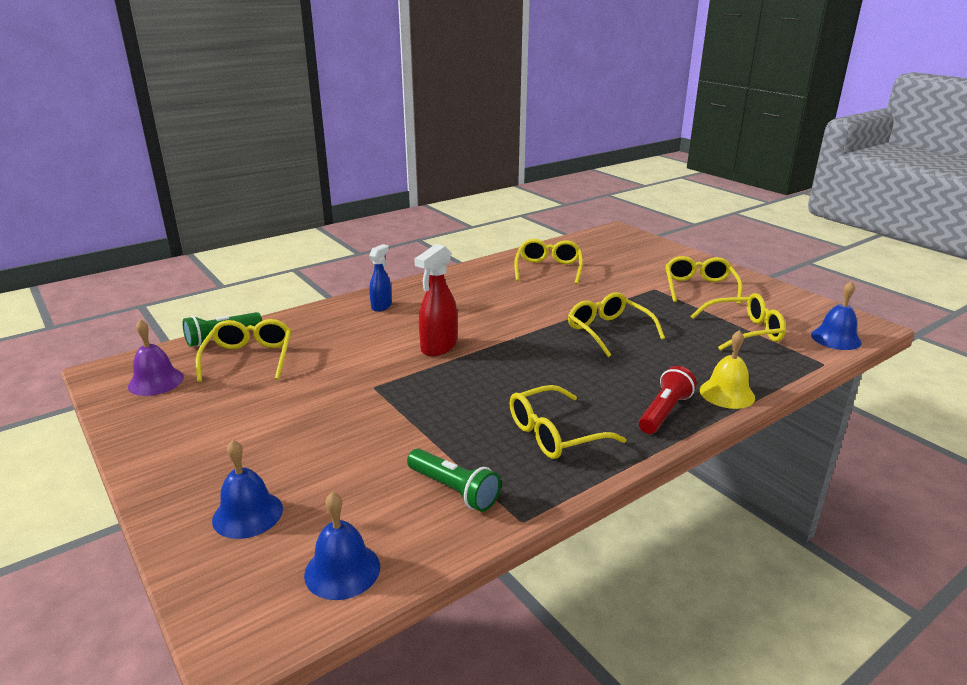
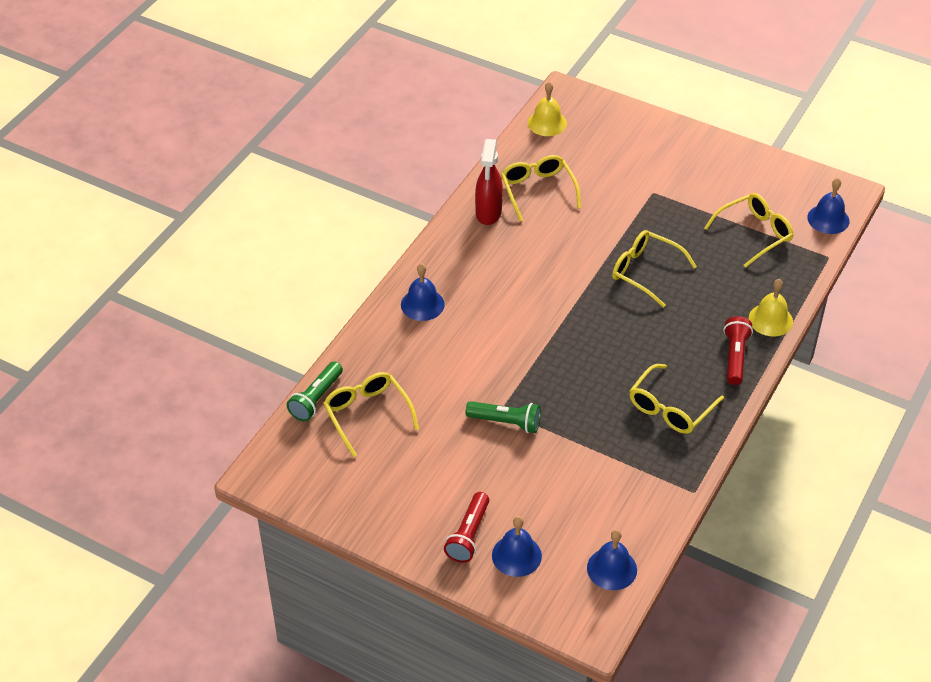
camera: 25 degrees left, 20 degrees up
(156, 381) = (316, 469): purple bell -> none
(221, 477) = (468, 535): none -> red flashlight
(381, 306) = (422, 304): blue spray bottle -> blue bell
(438, 347) = (517, 343): red spray bottle -> red spray bottle (488, 213)
(454, 490) = (635, 484): green flashlight -> green flashlight (506, 422)
(589, 240) = (547, 123): none -> yellow bell
(699, 288) = (692, 178): yellow glasses -> none

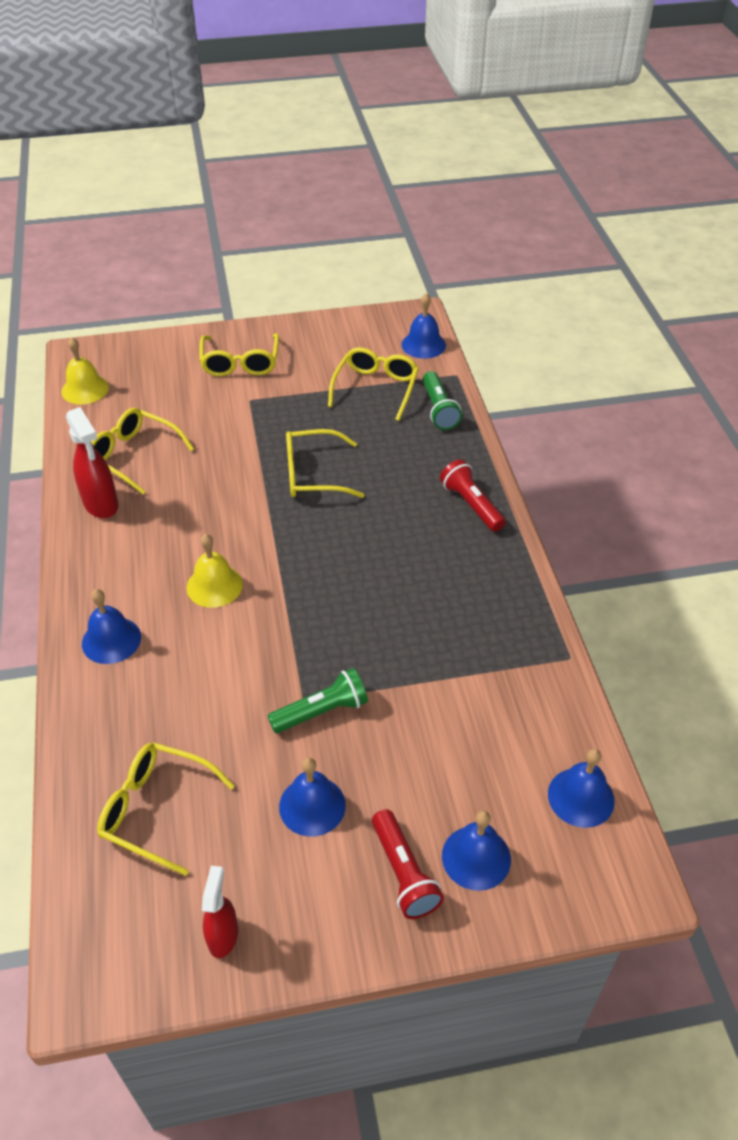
camera: 40 degrees left, 0 degrees up
(316, 399) = (75, 833): green flashlight -> green flashlight (438, 409)
(347, 498) = (223, 935): none -> red spray bottle
(452, 468) = (312, 805): none -> blue bell
(670, 408) = (465, 589): yellow glasses -> yellow glasses (240, 363)
(770, 319) = (466, 454): yellow bell -> yellow bell (214, 585)

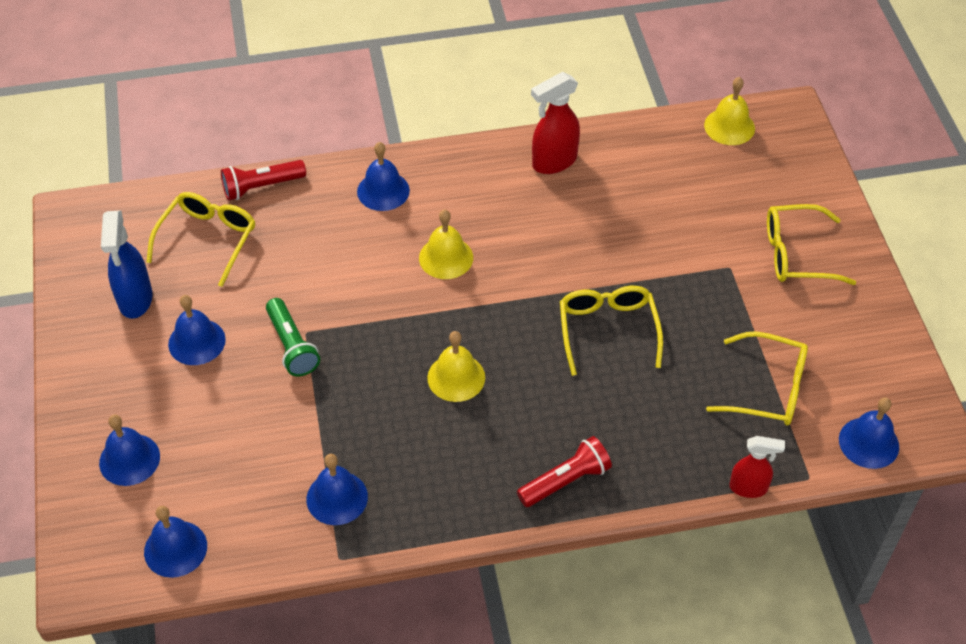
camera: 90 degrees right, 5 degrees up
(134, 456) = (626, 178): yellow glasses -> none
(223, 935) = (94, 290): red spray bottle -> red spray bottle (748, 488)
(244, 882) = (135, 300): none -> blue spray bottle
(364, 576) = (456, 377): none -> yellow bell
(403, 873) = (124, 406): red flashlight -> red flashlight (261, 187)
(438, 409) = (735, 455): green flashlight -> none
(505, 663) = (337, 498): none -> blue bell

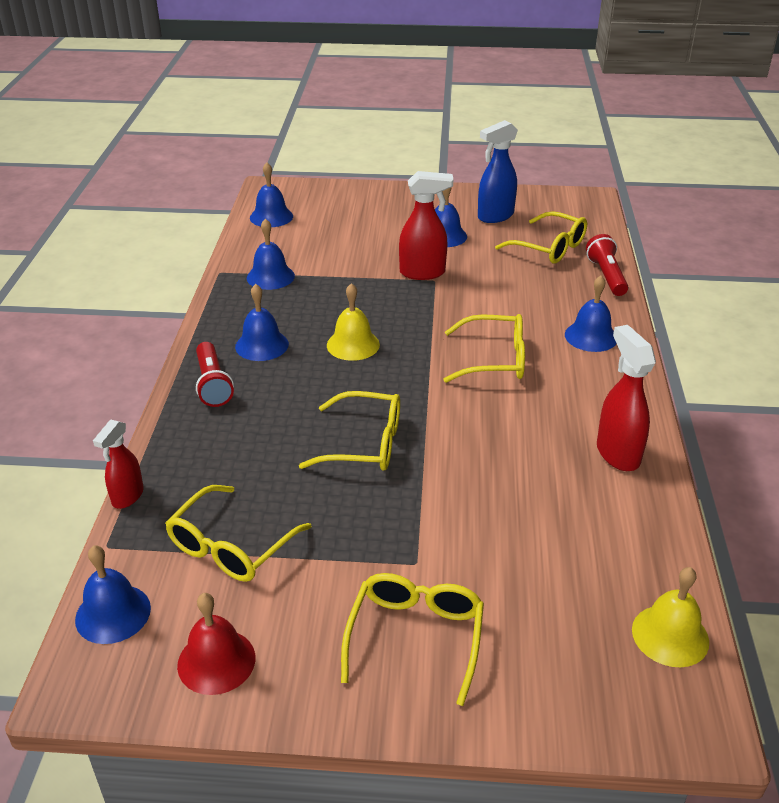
camera: 105 degrees right, 15 degrees down
(129, 459) = (352, 206): blue bell -> blue bell (262, 345)
(135, 300) = (495, 216): blue spray bottle -> blue spray bottle turned 45 degrees counterclockwise
(292, 346) = (423, 273): green flashlight -> red spray bottle
(446, 257) = (495, 359): yellow bell -> yellow glasses
(874, 361) = (216, 661): none -> red bell

